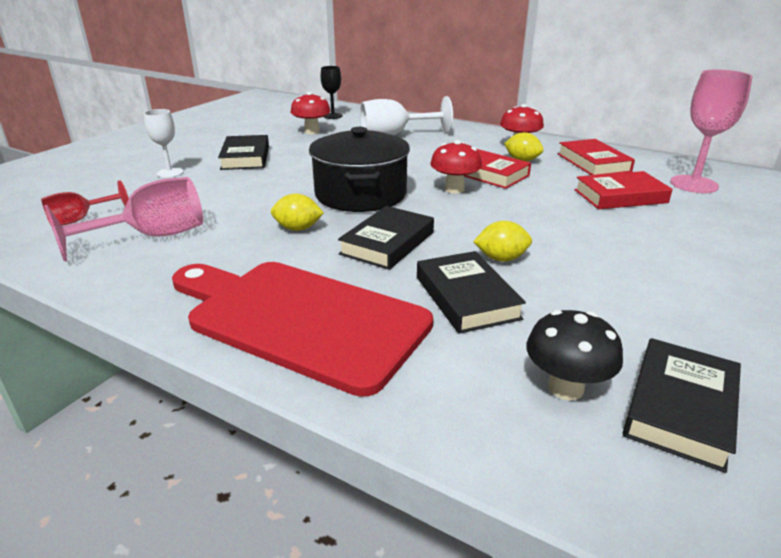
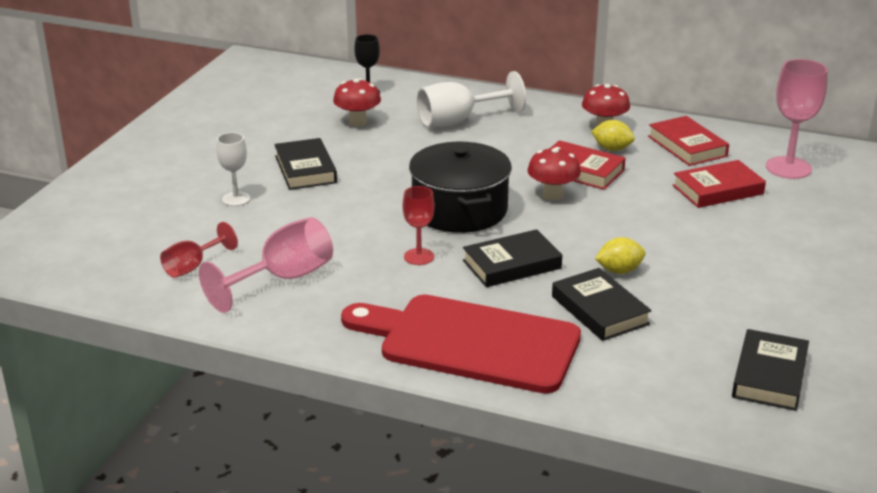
camera: 10 degrees left, 0 degrees up
(298, 228) = (419, 257): yellow lemon -> red goblet
(387, 243) = (511, 264): black book -> black book turned 45 degrees clockwise
(565, 388) = (690, 371): black mushroom -> none

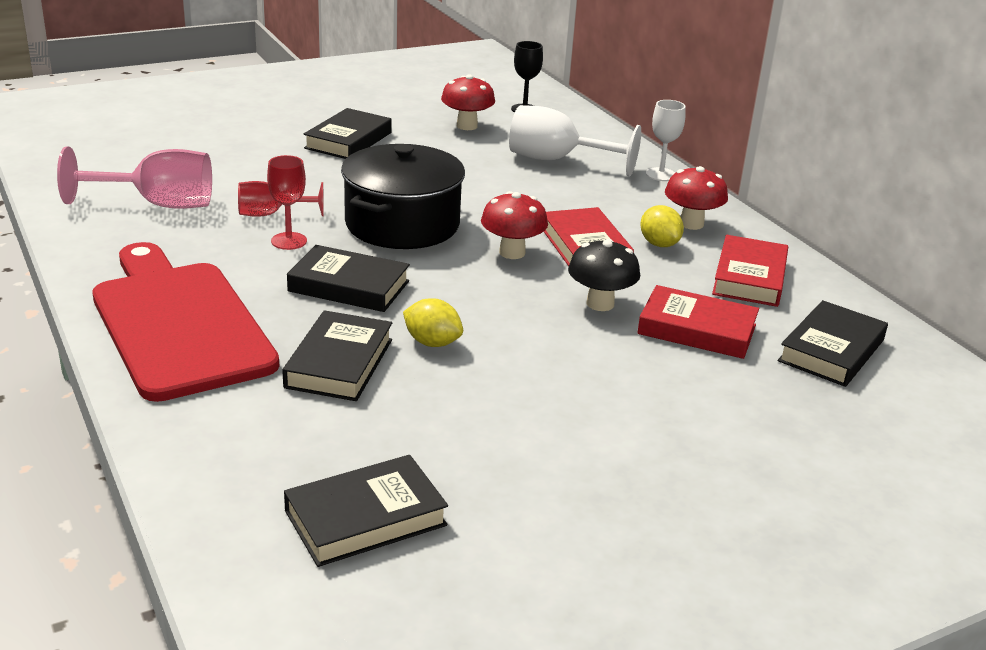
camera: 40 degrees right, 0 degrees up
(193, 267) = (122, 166): red goblet -> red goblet (271, 214)
(236, 199) = (252, 137): white goblet -> white goblet (660, 174)
(651, 201) = (600, 304): none -> black mushroom
(788, 168) = (831, 350): pink goblet -> black book

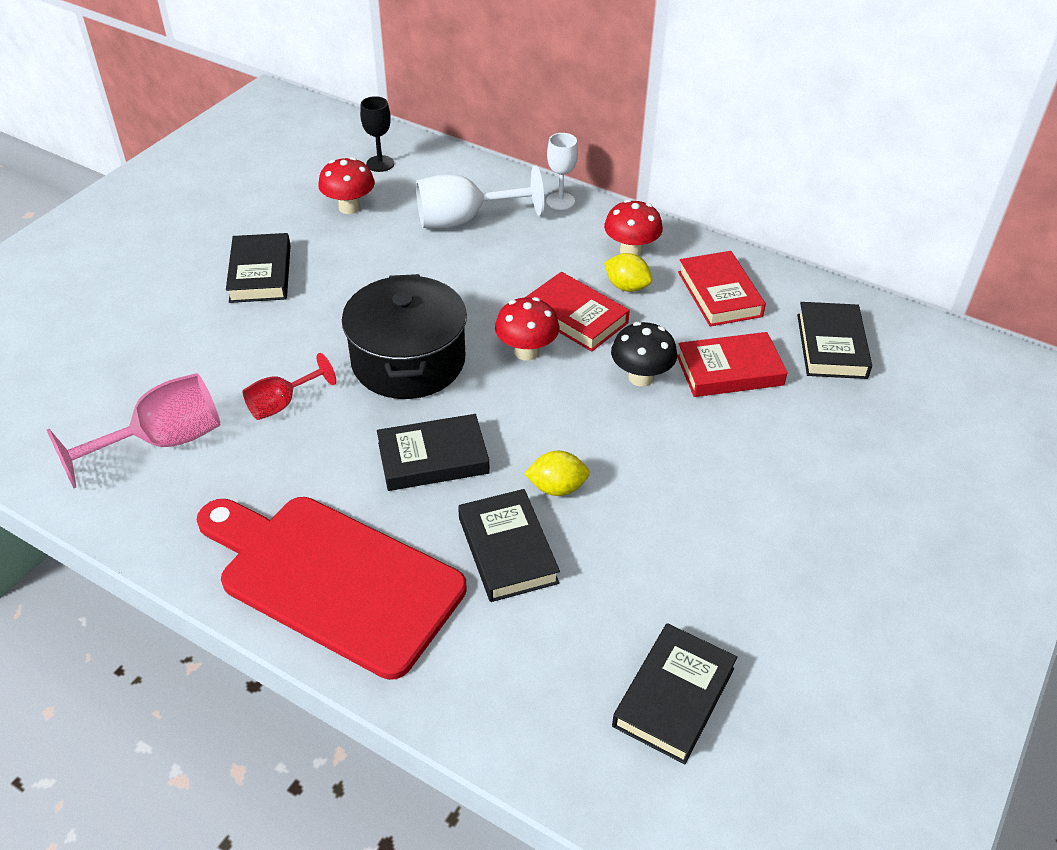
camera: 30 degrees left, 15 degrees up
(289, 241) = (330, 429): red goblet -> none

